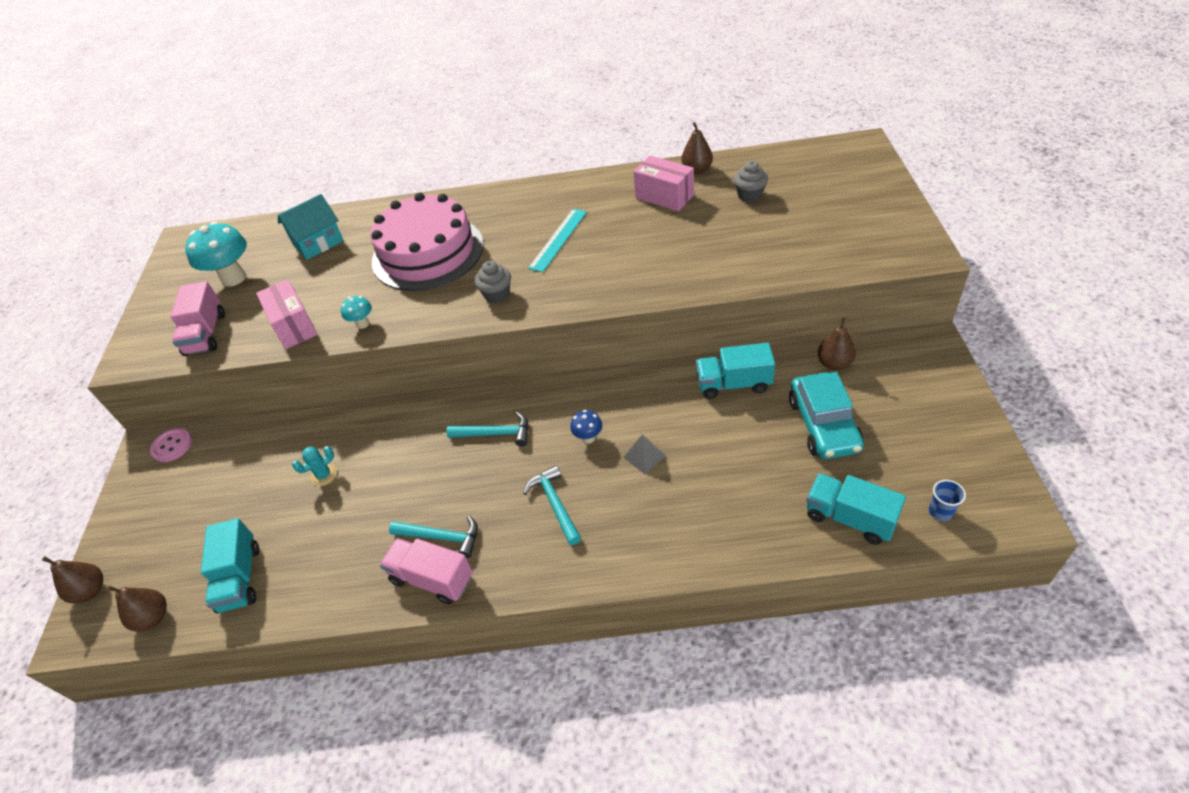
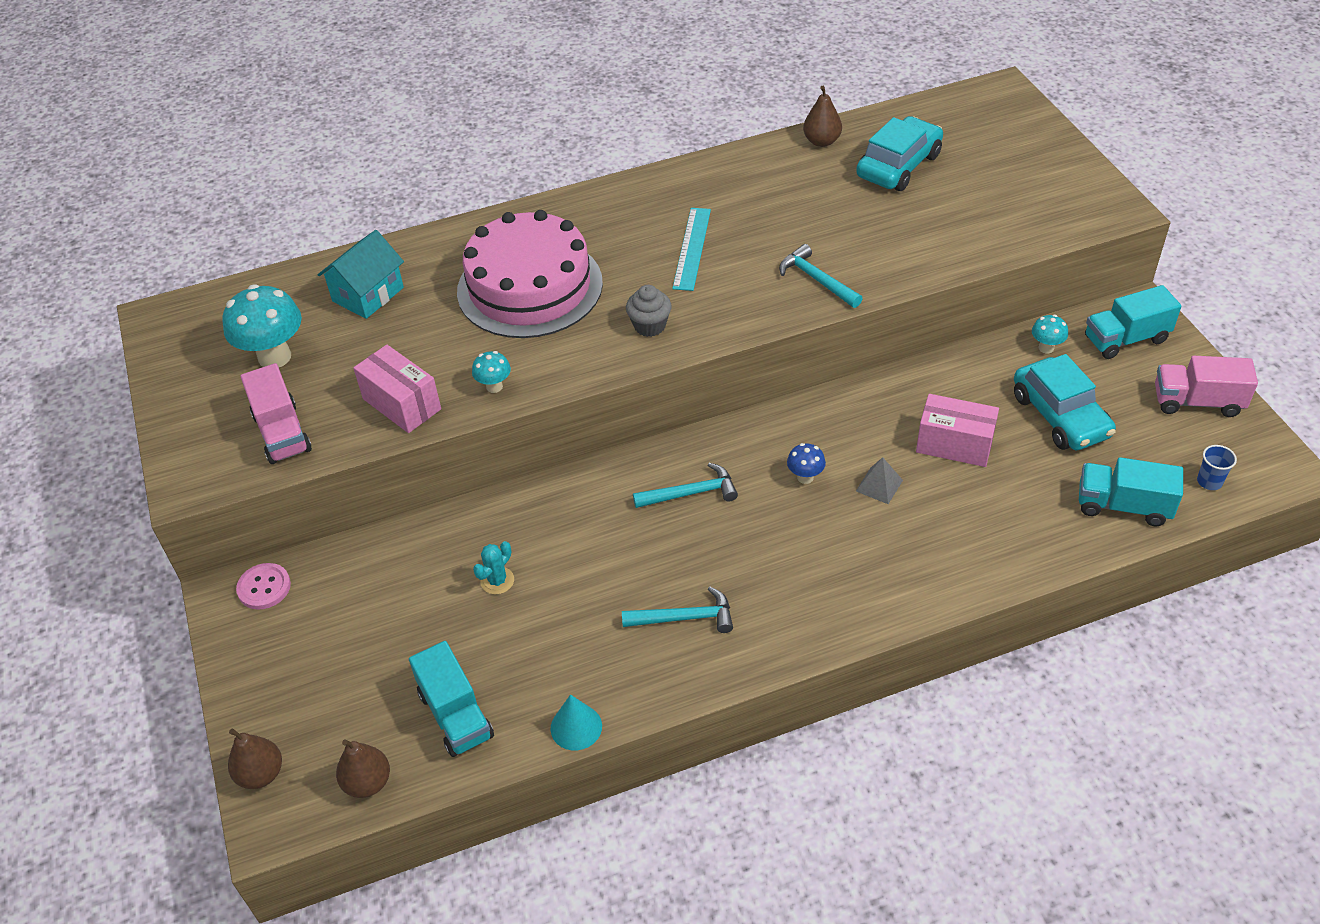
camera: 20 degrees left, 0 degrees up
(317, 611) = (576, 727): none -> turquoise cone
(432, 579) = (697, 663): pink truck -> pink truck (1197, 402)
(555, 504) = (800, 556): turquoise hammer -> turquoise hammer (816, 280)
(664, 196) = (797, 179): pink box -> pink box (954, 445)
(733, 384) = (945, 388): turquoise truck -> turquoise truck (1126, 339)
(749, 195) = (898, 166): grey cupcake -> turquoise car
(834, 363) = (1046, 348): brown pear -> turquoise mushroom

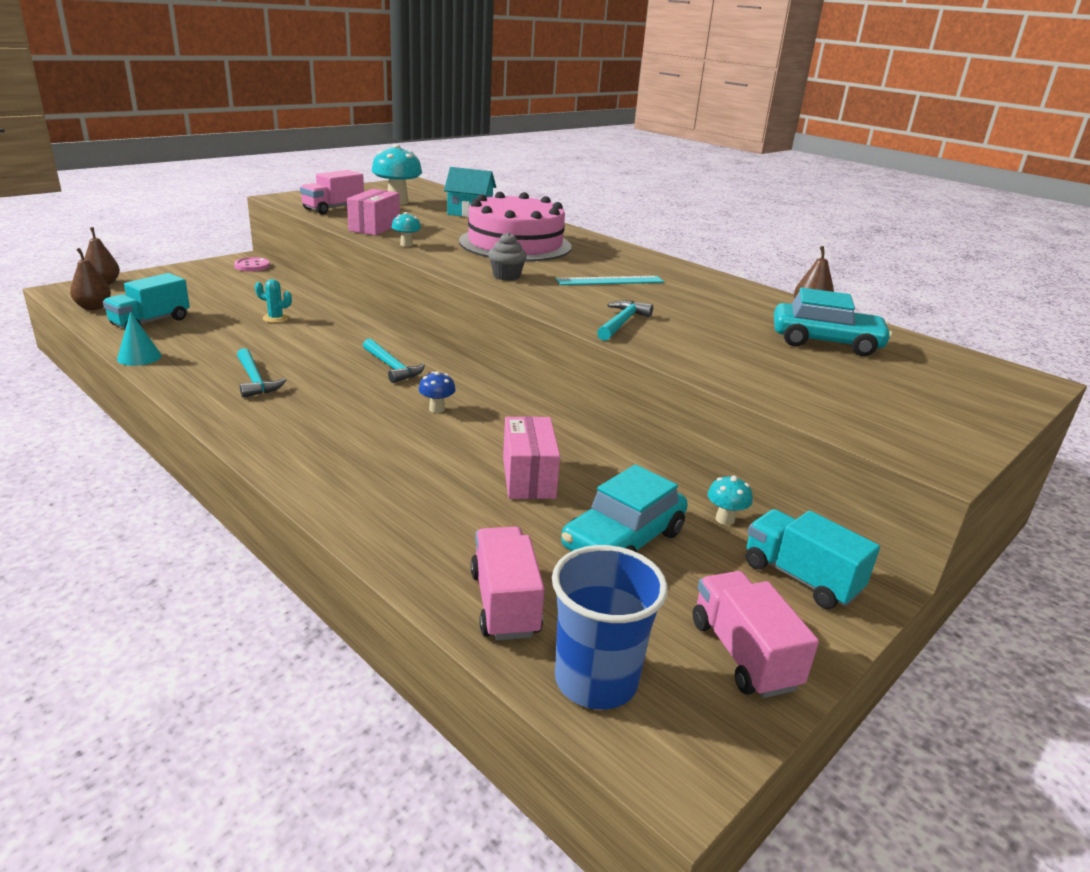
camera: 60 degrees right, 20 degrees down
(879, 485) = (447, 444): grey pyramid -> none
(1123, 506) = (504, 603): turquoise truck -> pink truck
(1209, 481) = (596, 680): blue cup -> blue cup, size x2.23

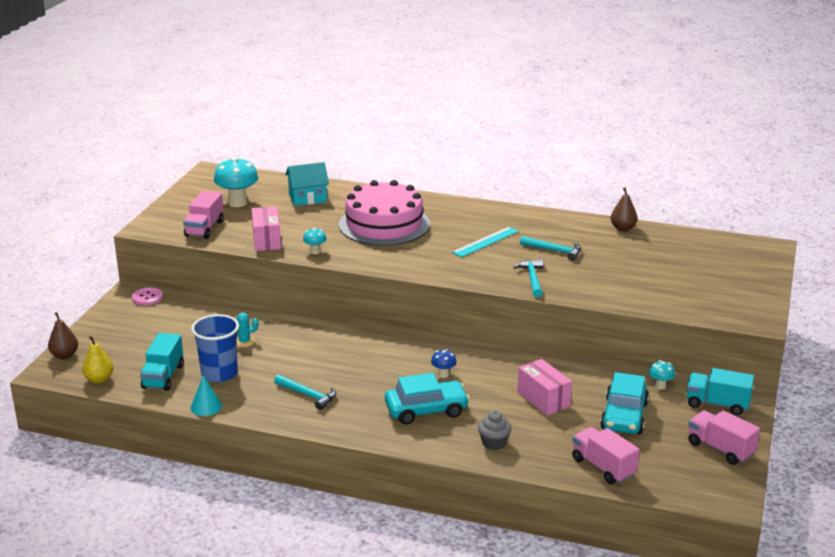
camera: 25 degrees left, 0 degrees up
(94, 307) = (99, 379): brown pear -> yellow pear
(392, 367) = (377, 353): turquoise hammer -> turquoise hammer (554, 251)
(506, 276) = (419, 261): grey cupcake -> grey cupcake (494, 443)
(596, 680) = (673, 483): blue cup -> blue cup (219, 374)
(825, 342) = (652, 254): turquoise car -> turquoise car (426, 410)

